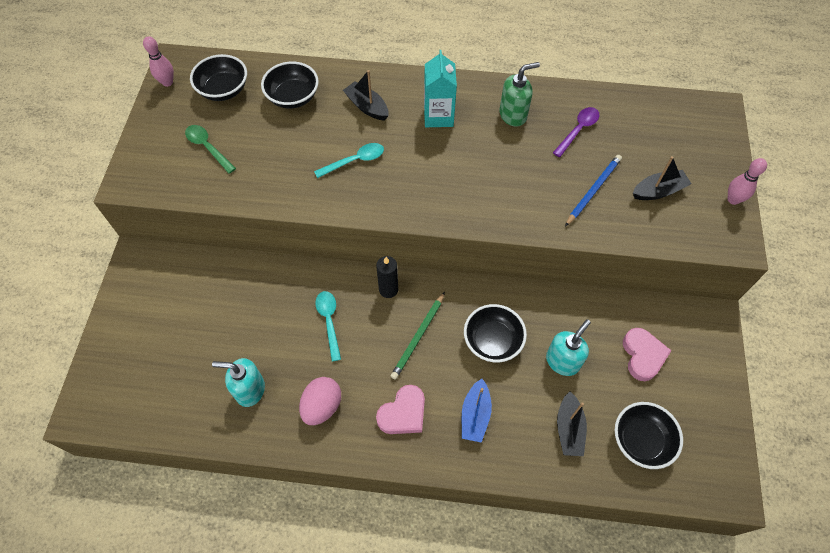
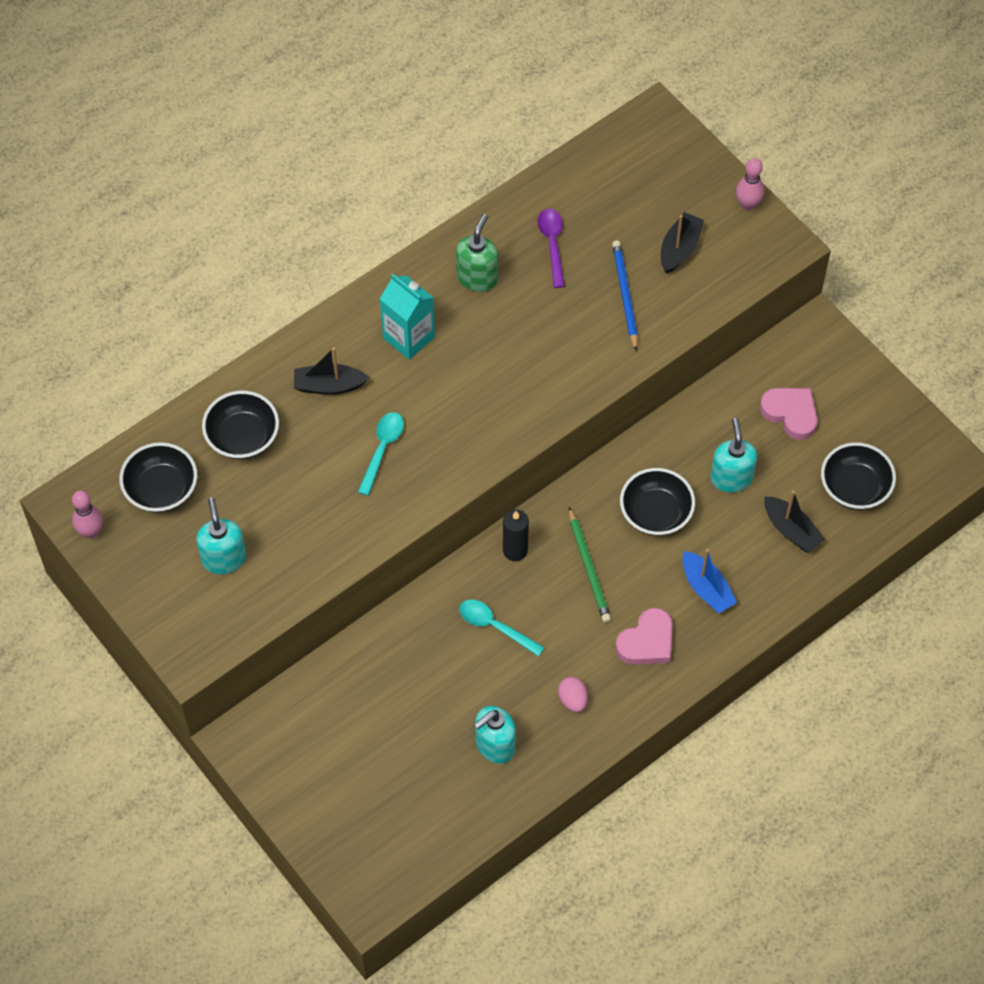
camera: 45 degrees left, 0 degrees up
(208, 147) = (224, 558): green spoon -> turquoise soap dispenser
(322, 406) = (573, 700): pink egg -> pink egg, size x0.63
(403, 413) = (647, 642): pink heart -> pink heart turned 45 degrees clockwise

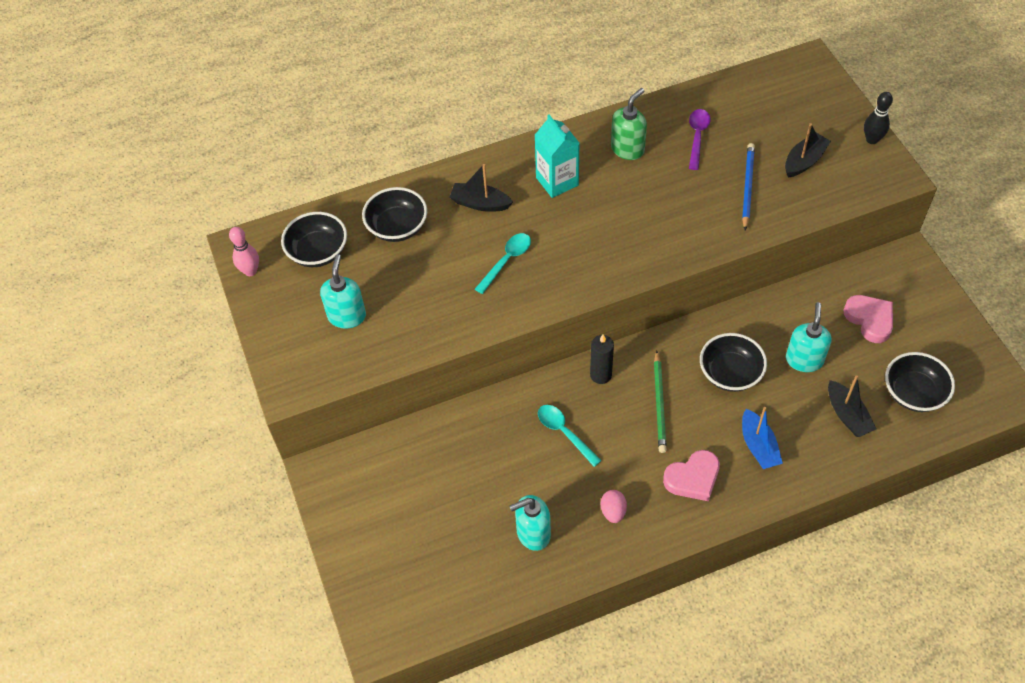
camera: 20 degrees right, 5 degrees down
(747, 204) = (872, 139): pink bowling pin -> black bowling pin

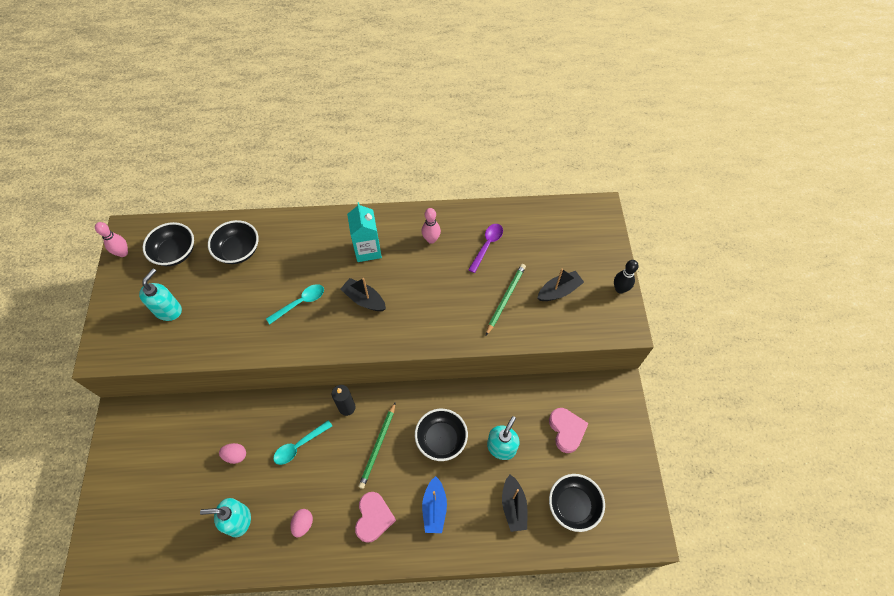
camera: 15 degrees right, 5 degrees up
(480, 203) = (304, 250): black boat -> black boat (364, 299)
(492, 467) = (235, 455): none -> pink egg
(564, 433) = (299, 445): turquoise spoon -> turquoise spoon turned 105 degrees counterclockwise
(627, 149) = (431, 239): green soap dispenser -> pink bowling pin
(693, 478) = (373, 517): pink heart -> pink heart turned 75 degrees counterclockwise
(747, 187) = (505, 299): blue pencil -> green pencil

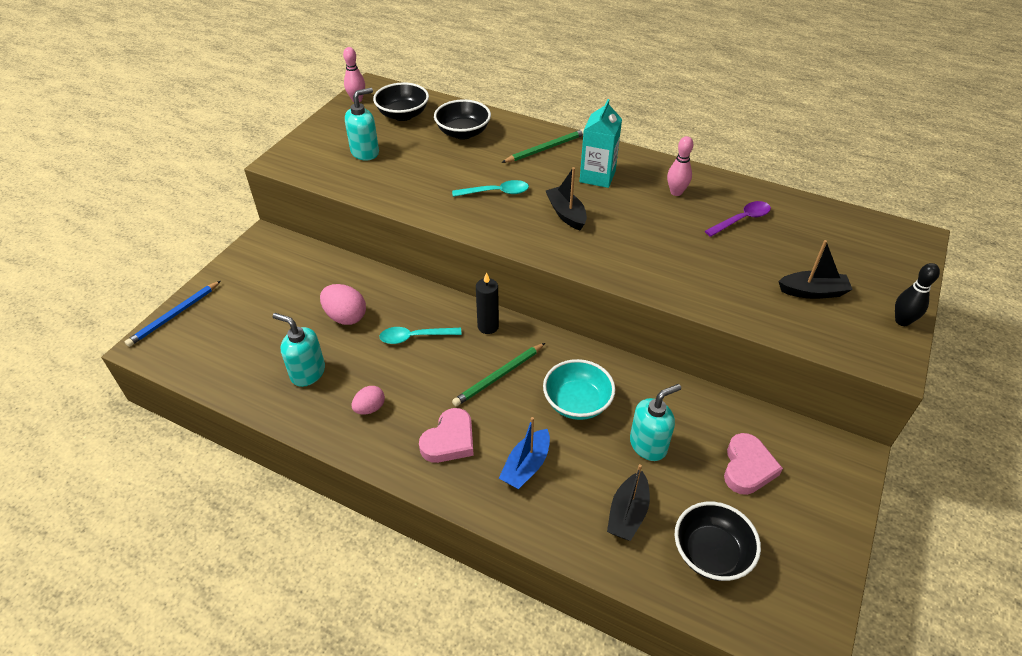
camera: 30 degrees right, 15 degrees down
(93, 529) = (174, 315): none -> blue pencil
(235, 455) = (345, 317): pink egg -> pink egg, size x1.58
(441, 439) = (577, 403): black bowl -> turquoise bowl
(505, 299) = (736, 273): green pencil -> green pencil (546, 148)

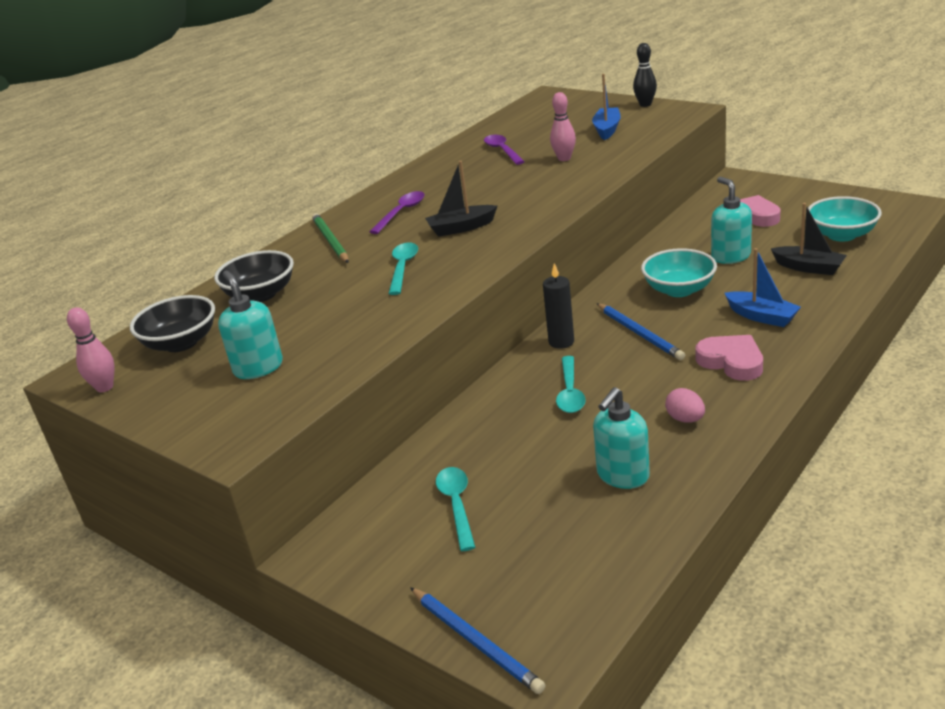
camera: 75 degrees left, 15 degrees down
(294, 292) = (457, 505): none -> turquoise spoon
(345, 317) = (521, 451): pink egg -> none
(499, 376) = (639, 333): green pencil -> blue pencil
(597, 176) = (401, 212): turquoise carton -> purple spoon
(676, 192) = (448, 176): pink bowling pin -> pink bowling pin (564, 158)
(711, 553) = (841, 235): black bowl -> turquoise bowl
(813, 292) = (607, 129): black boat -> blue boat

